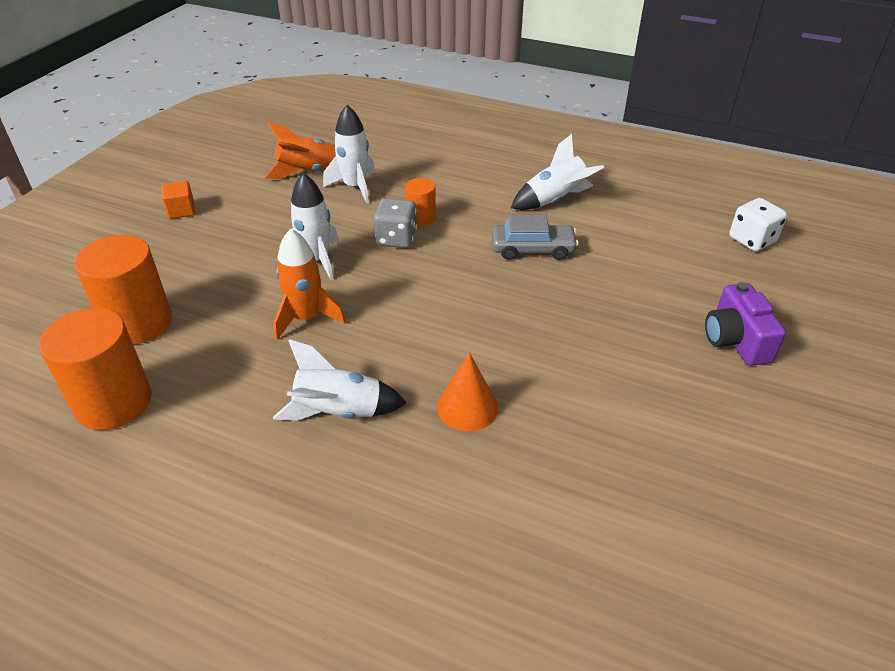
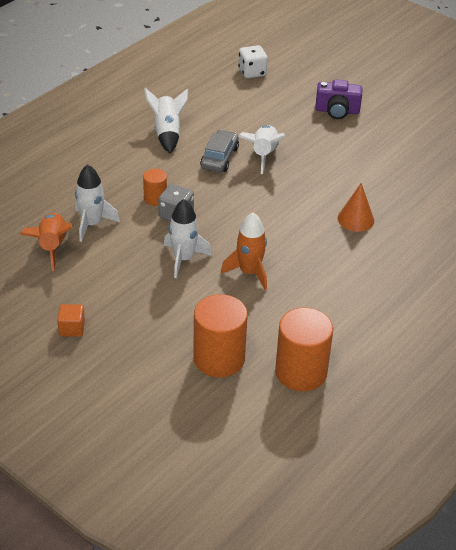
camera: 75 degrees left, 0 degrees up
(339, 412) = (343, 270): white rocket -> white rocket (263, 155)

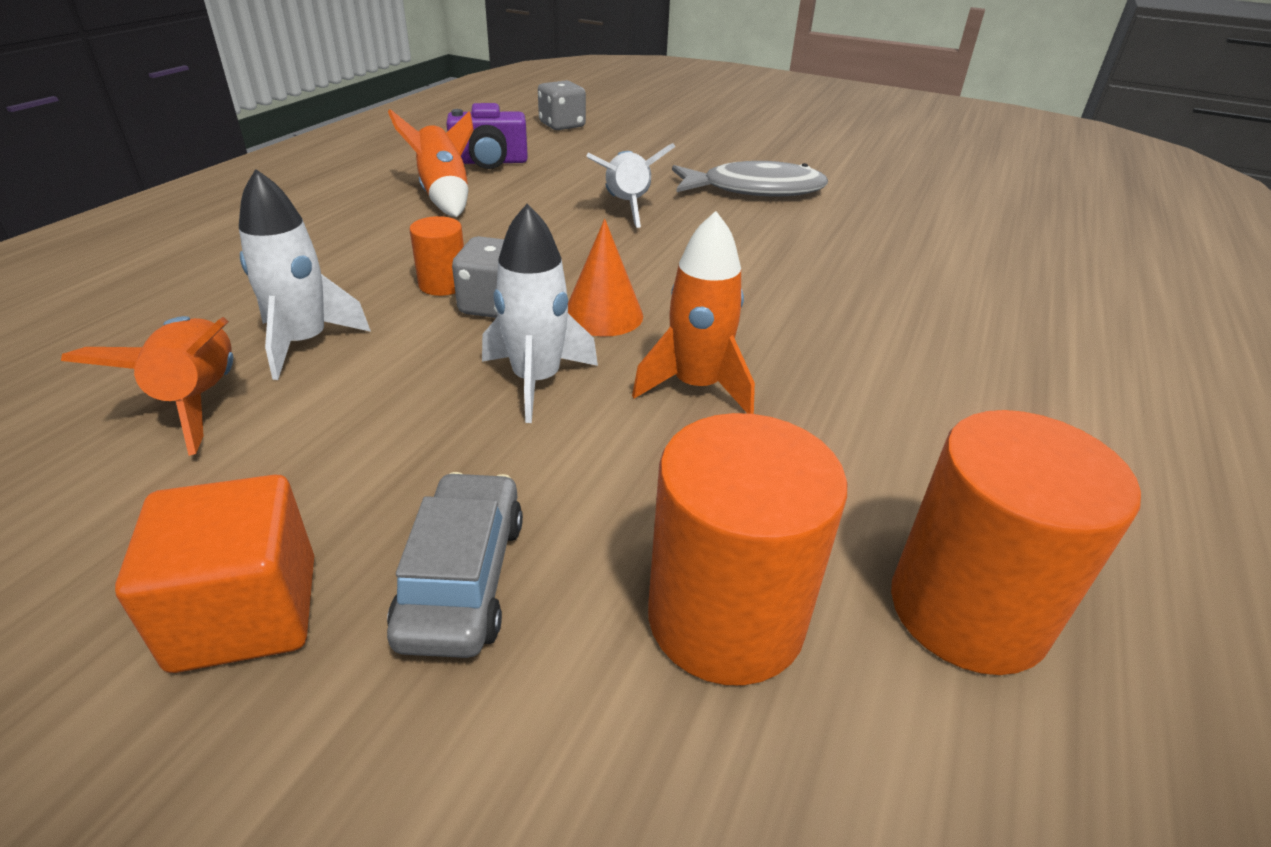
camera: 15 degrees left, 5 degrees down
(72, 328) = (246, 613): orange cube -> orange cube, size x1.67
(167, 133) = (444, 195): white rocket -> orange rocket
(219, 158) = (551, 217): grey car -> grey car (462, 578)
(252, 72) = (562, 125): white dice -> grey dice
(337, 111) = (713, 152): purple camera -> purple camera (489, 162)
(344, 149) = (754, 190): none -> grey fish
(355, 219) = (843, 273): orange cone -> orange cone (603, 315)

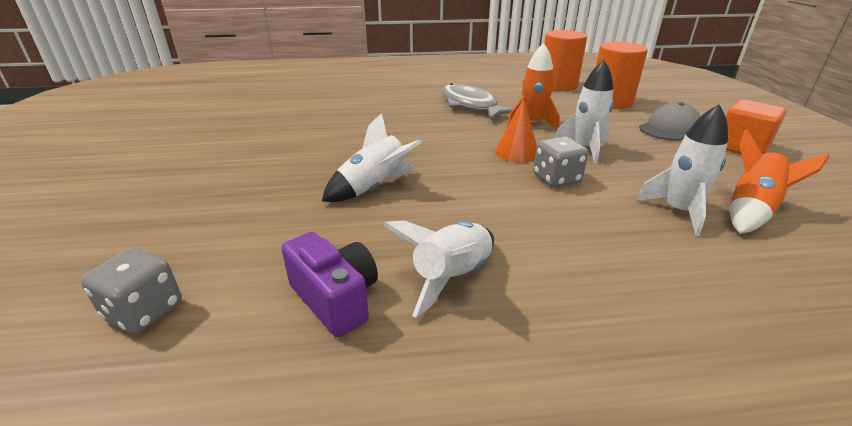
camera: 120 degrees left, 5 degrees down
(443, 284) = (566, 202): orange cylinder -> none
(444, 195) = (451, 277): orange rocket -> white rocket
(462, 578) = (669, 128): grey car -> grey cap
(754, 190) = (292, 157): grey fish -> grey fish (471, 105)

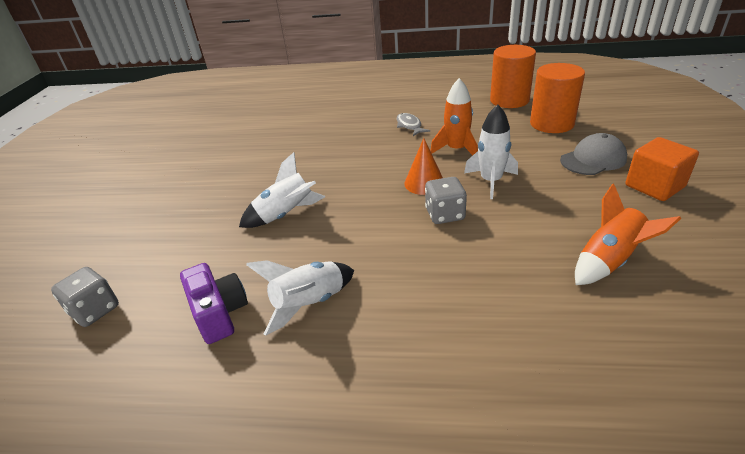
camera: 15 degrees right, 5 degrees up
(471, 105) = (409, 126): grey fish -> grey fish, size x0.54
(678, 211) = (537, 256): white rocket -> none

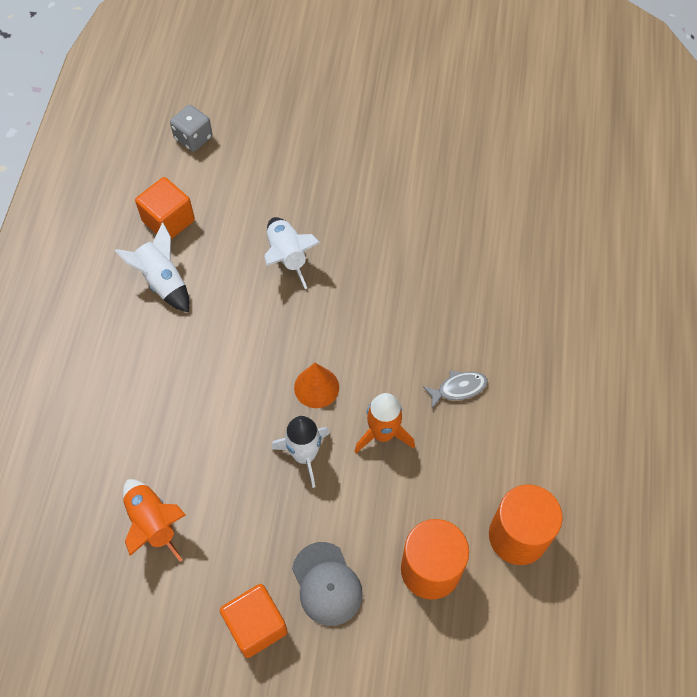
camera: 90 degrees right, 25 degrees up
(219, 313) = (168, 221): purple camera -> orange cube
(445, 214) = (255, 398): grey dice -> none

